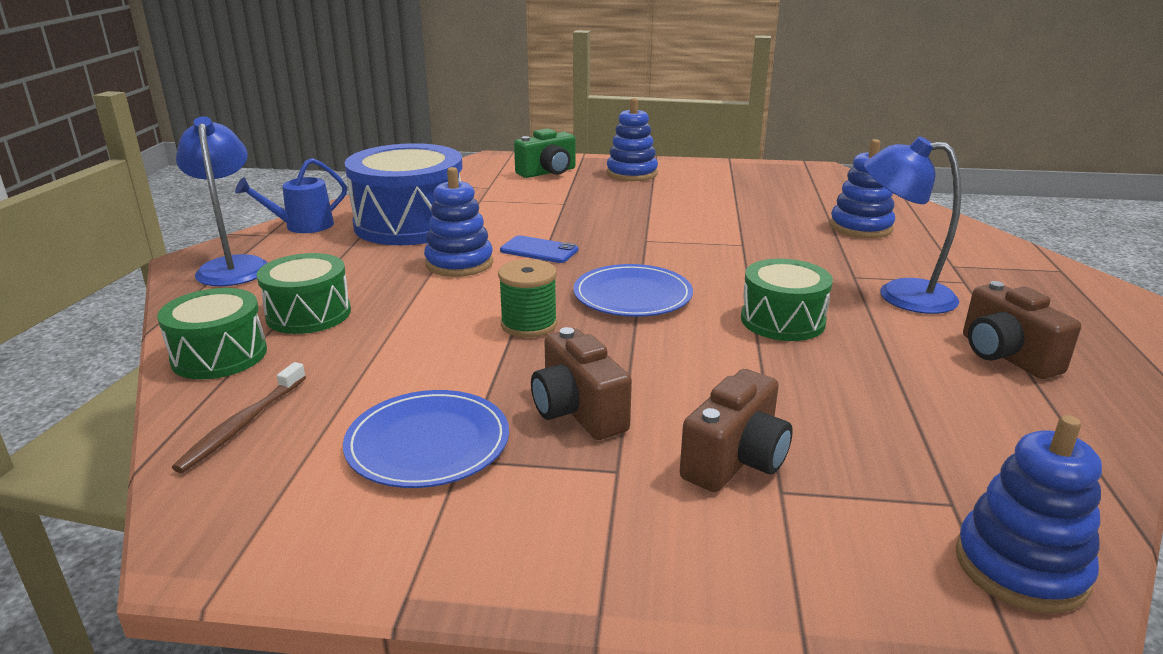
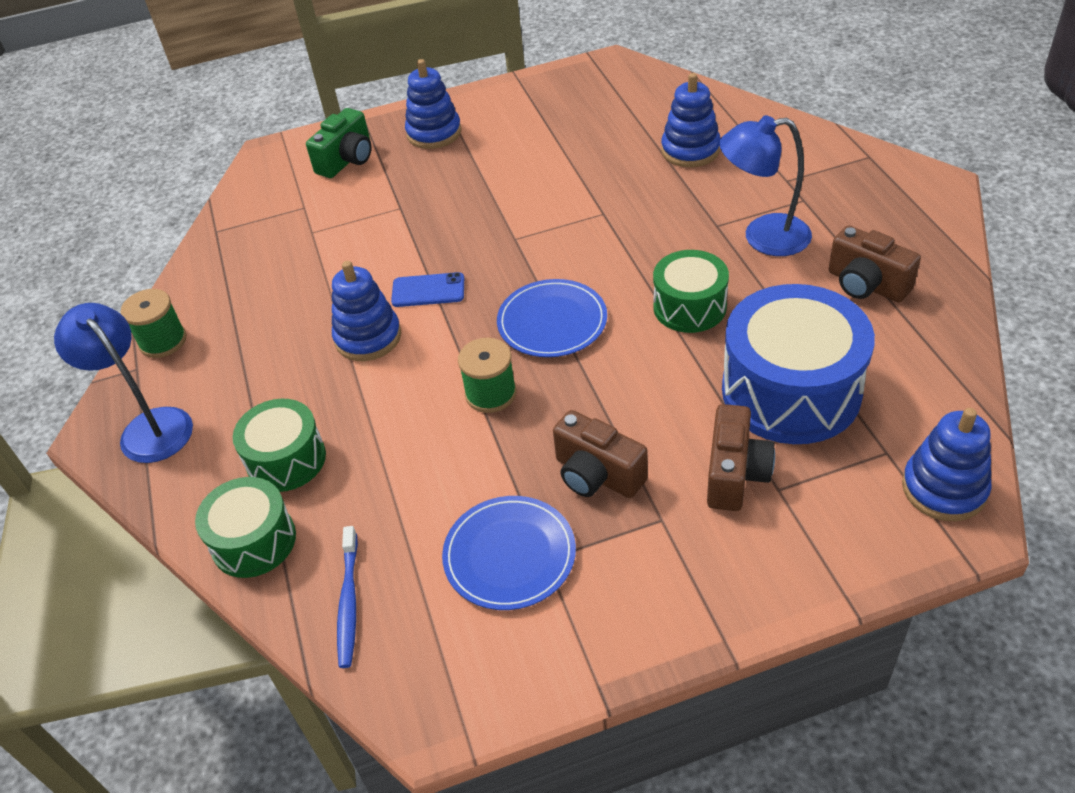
camera: 20 degrees left, 20 degrees up
(242, 424) = (348, 602): brown toothbrush -> blue toothbrush
(303, 226) = (163, 341): blue watering can -> green spool
(410, 224) = (272, 297): blue drum -> blue drum (791, 391)

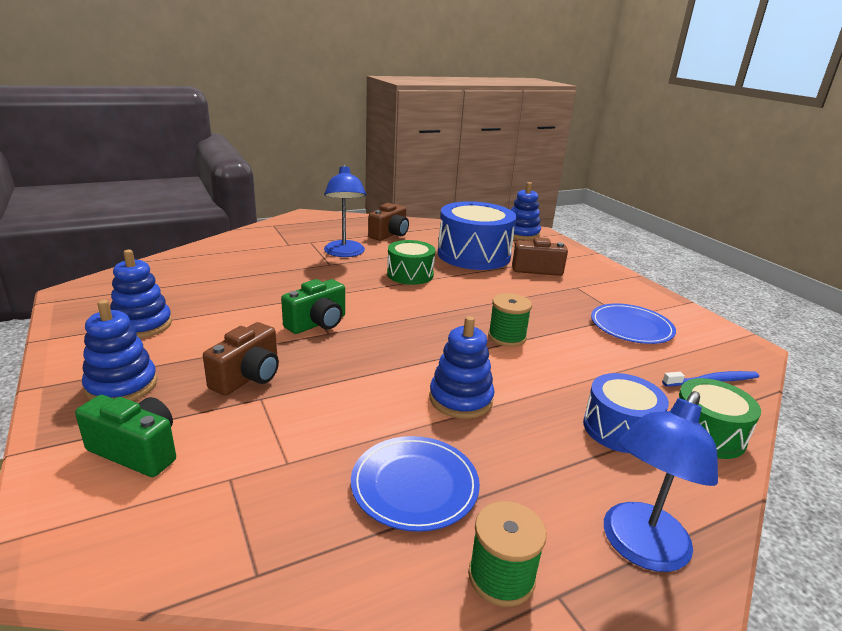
camera: 105 degrees left, 20 degrees down
(286, 459) = (619, 429): green drum -> blue drum
(428, 290) = (395, 371): blue phone -> none
(537, 229) = (318, 323): none -> green camera
(552, 322) = (429, 316): blue plate -> blue plate (414, 485)
(597, 475) = (557, 302): brown camera -> brown camera (248, 377)
(690, 150) = (238, 268): blue stacking toy -> blue stacking toy (142, 325)

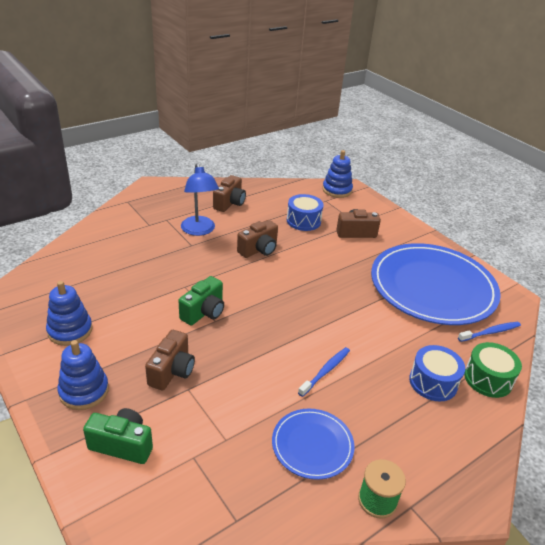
camera: 10 degrees left, 10 degrees up
(410, 274) = (259, 250): green drum -> brown camera
(460, 399) = (325, 371): blue stacking toy -> blue toothbrush
(473, 255) = (303, 221): blue drum -> blue drum, size x0.58
(507, 337) = (346, 308): green spool -> none
(631, 327) = (432, 287): blue plate -> blue plate, size x2.10
(639, 548) = (452, 469): blue lamp -> none

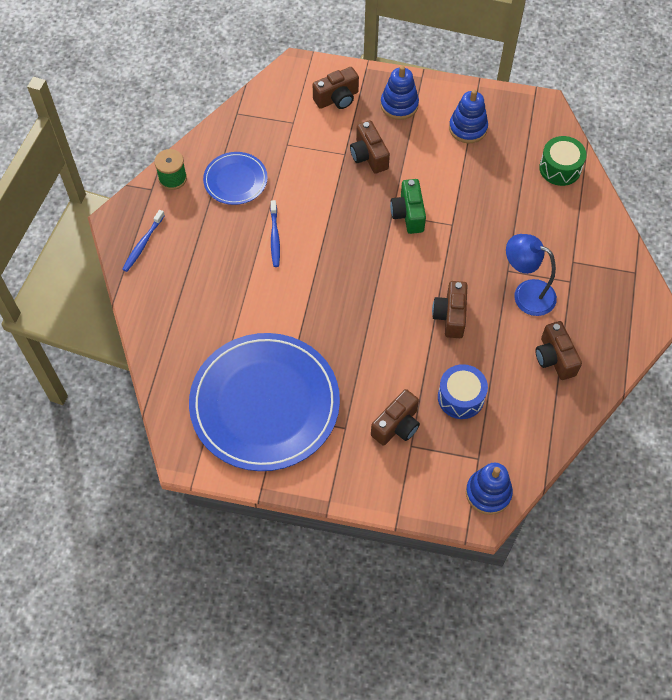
camera: 140 degrees right, 25 degrees up
(122, 445) = (337, 98): green camera -> brown camera
(433, 382) = (194, 290): blue drum -> none
(488, 379) = (157, 327): green drum -> green drum (560, 168)
(490, 332) = (181, 384): blue toothbrush -> blue toothbrush (143, 244)

